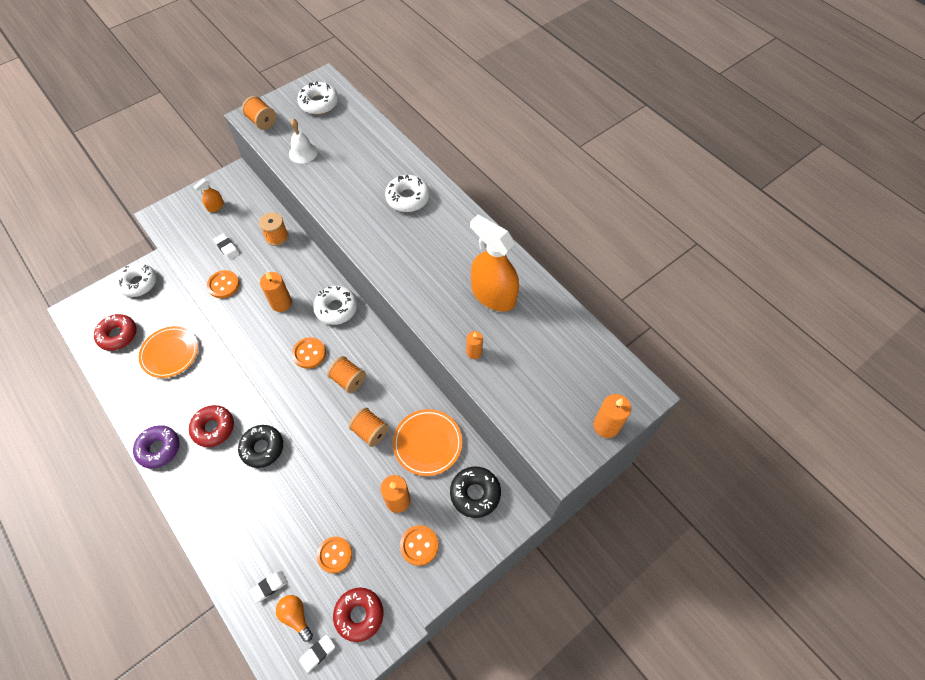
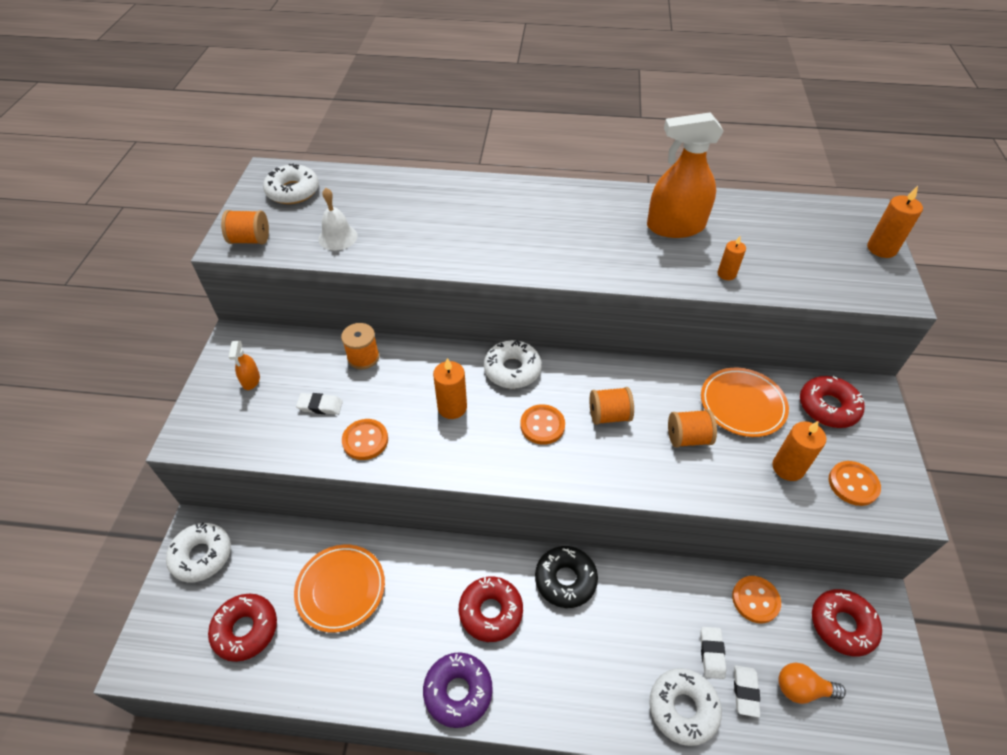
camera: 45 degrees left, 10 degrees down
(318, 653) = (861, 697): white eraser -> white eraser (711, 653)
(408, 198) = (497, 208): white donut -> white donut (683, 708)
(475, 493) = (828, 407): black donut -> red donut

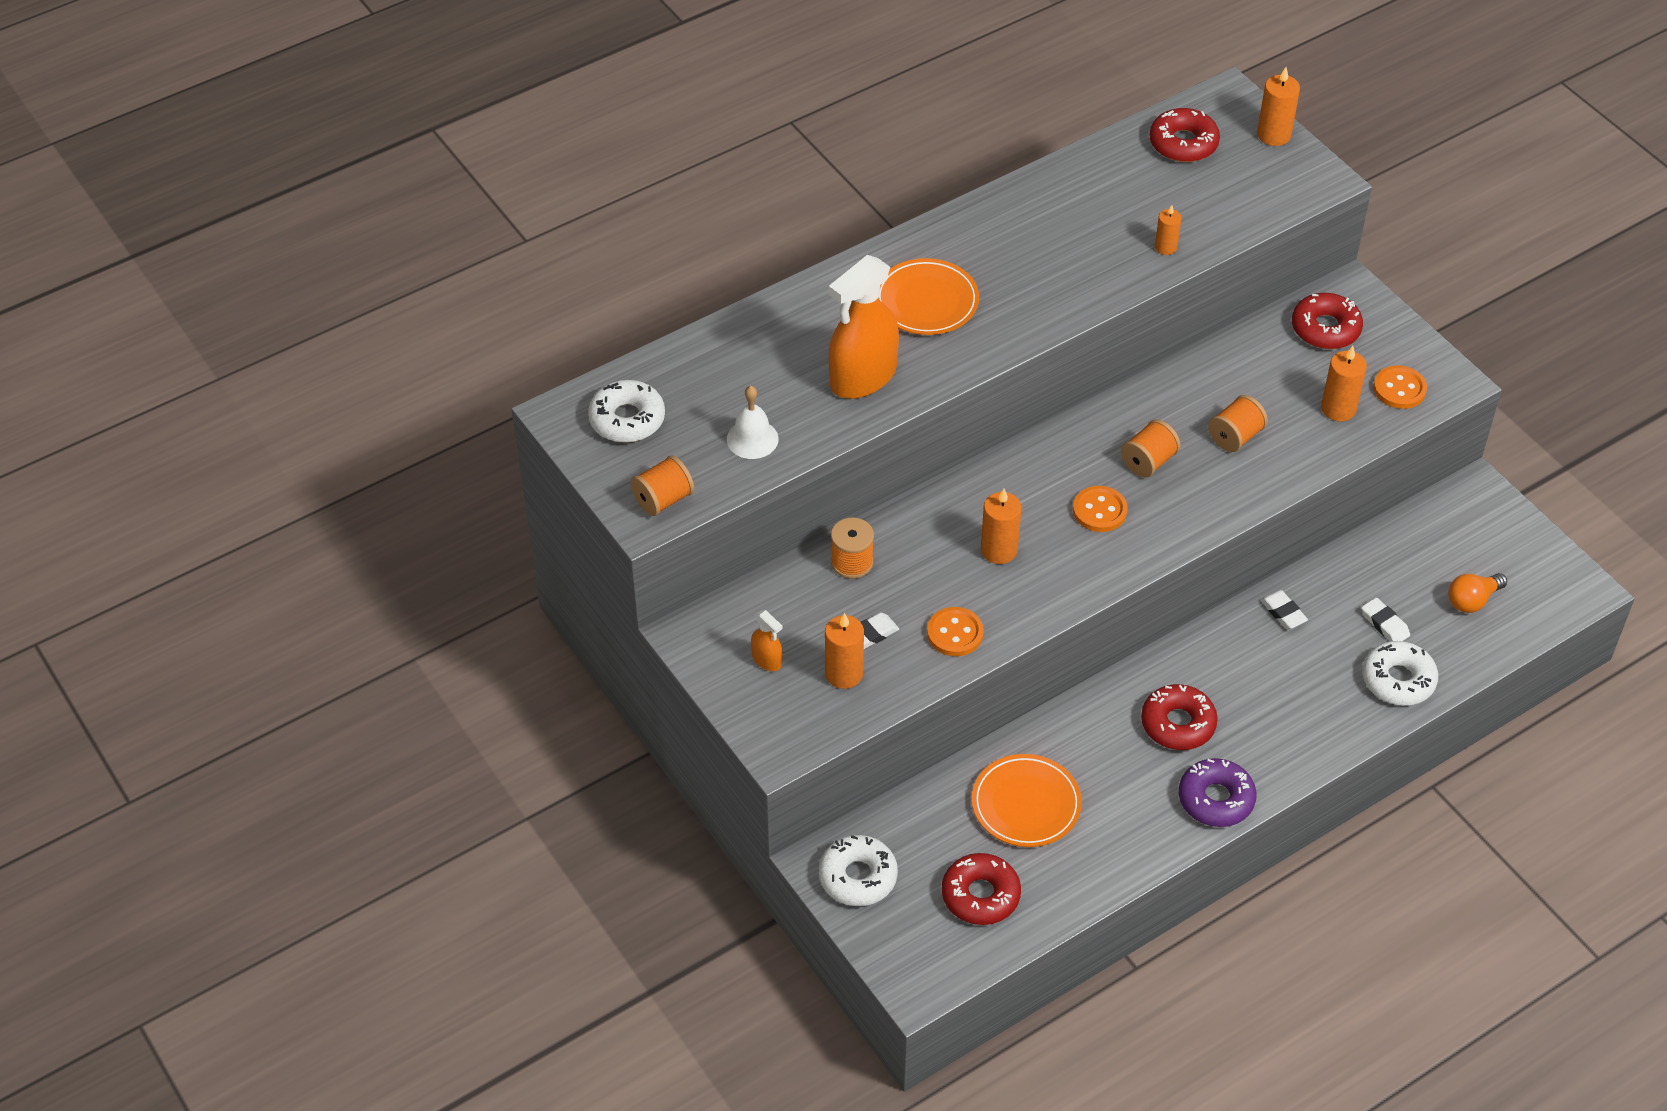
camera: 40 degrees left, 0 degrees up
(277, 418) = (844, 674): none -> orange candle
(512, 370) = (1014, 477): white donut -> none
(565, 580) = (1214, 653): black donut -> none
(675, 227) = (1070, 221): orange spray bottle -> orange spray bottle (863, 377)
(742, 404) = (1253, 374): orange plate -> orange plate (926, 301)
(745, 692) = (1433, 633): white eraser -> white eraser (1283, 612)
(755, 600) = (1383, 557): orange button -> none
(842, 625) = (1464, 529): red donut -> red donut (1183, 143)

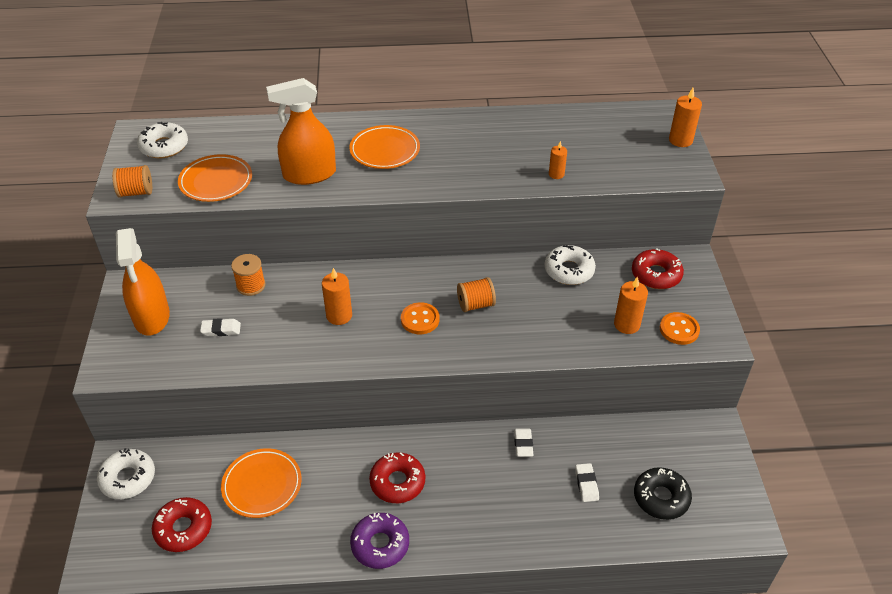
camera: 30 degrees right, 5 degrees down
(752, 439) = (216, 181): white bell -> orange plate
(767, 660) = (152, 317): orange spray bottle -> orange spray bottle, size x2.23
(844, 674) = (184, 345): orange candle -> none
(955, 633) = (268, 351): orange button -> none
(1183, 143) = (617, 126): red donut -> none
(1235, 437) = (543, 313): orange spool -> none
(1398, 680) = (567, 526): white donut -> white donut (569, 270)
(1472, 600) = (661, 498): orange light bulb -> black donut

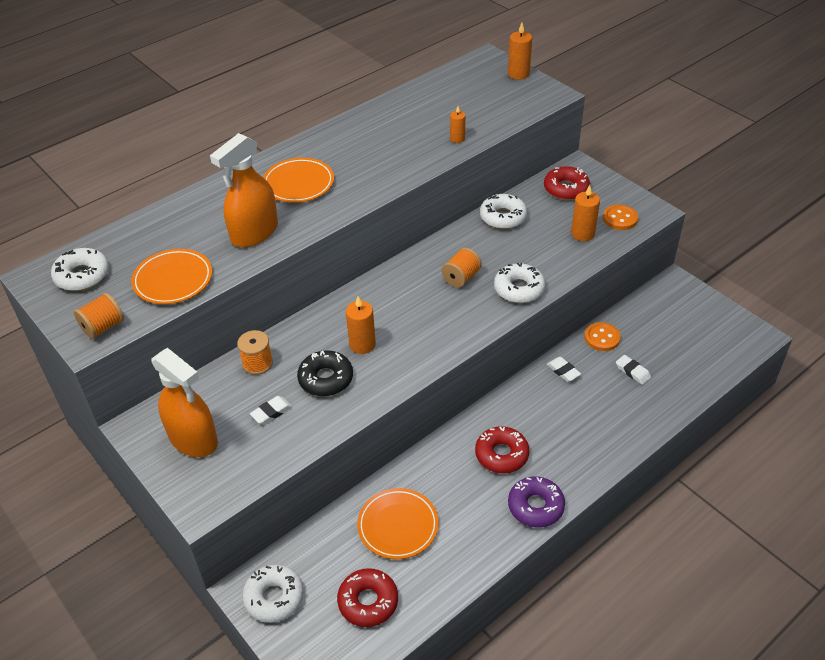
camera: 35 degrees left, 0 degrees up
(420, 319) = (431, 312): orange button -> orange button (602, 338)
(514, 342) = (519, 289): none -> white donut
(661, 498) = (687, 350): black donut -> black donut (326, 379)

